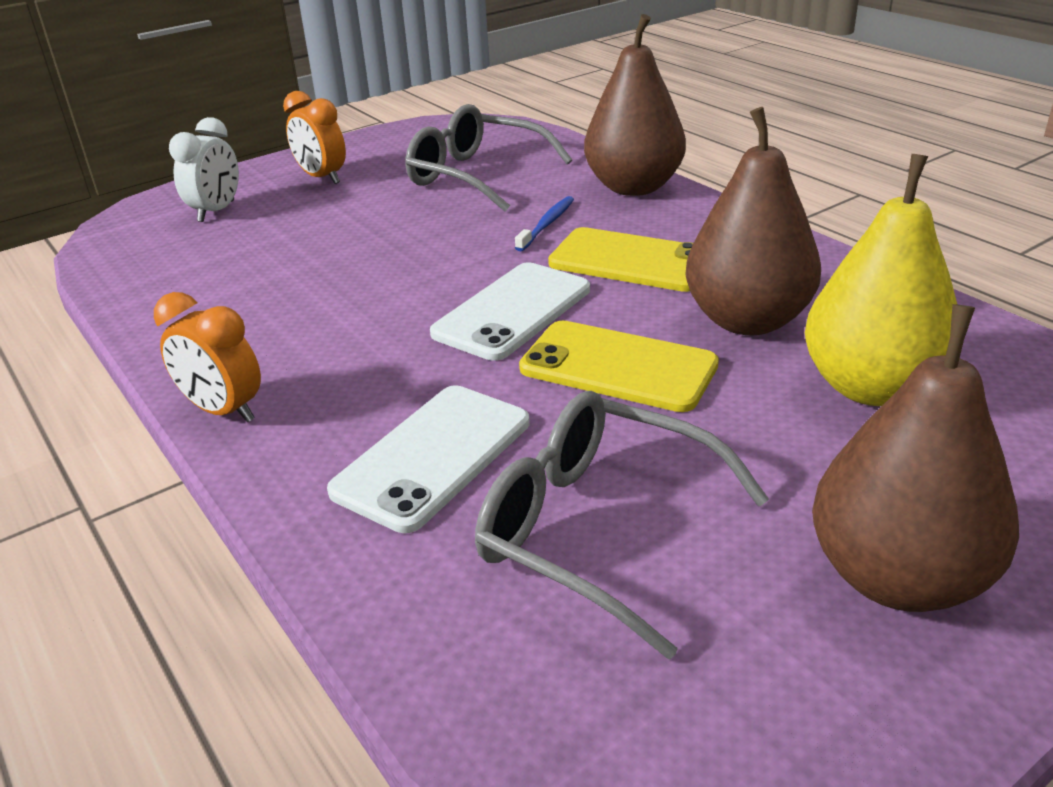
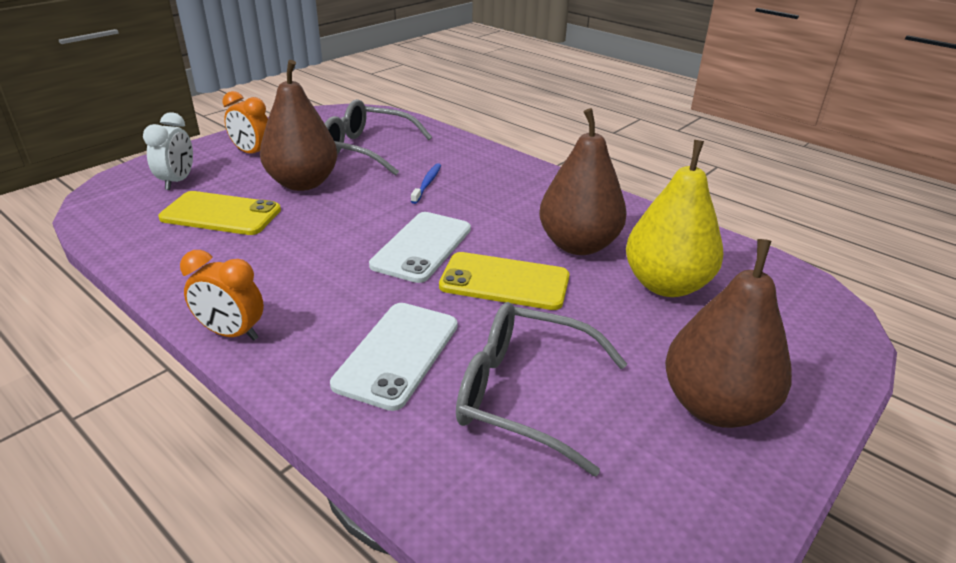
camera: 15 degrees left, 0 degrees up
(631, 261) = (492, 207): yellow phone -> yellow phone (221, 214)
(633, 187) = (478, 155): brown pear -> brown pear (303, 183)

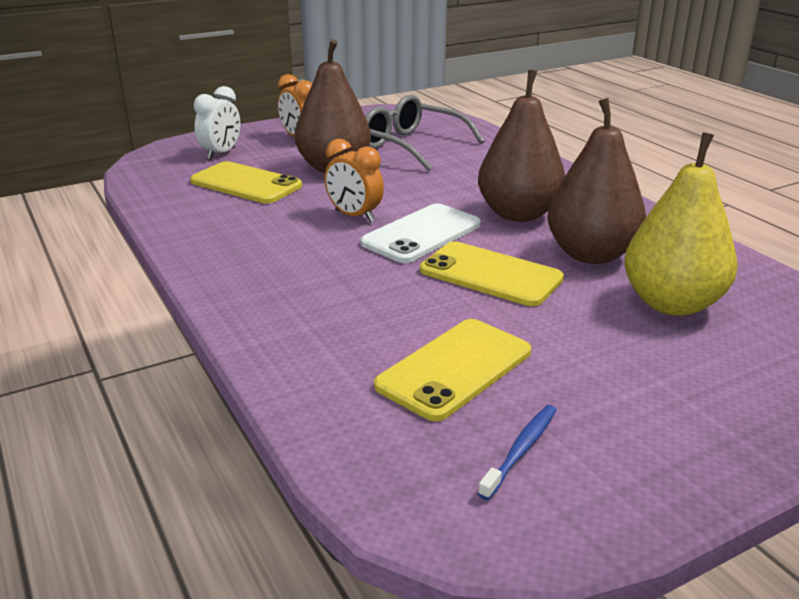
camera: 20 degrees right, 5 degrees down
(232, 333) = (209, 276): orange clock -> orange clock (354, 216)
(397, 354) = (349, 316): white phone -> none
(427, 183) = (457, 181): blue toothbrush -> blue toothbrush (521, 450)
(523, 394) = (454, 369): grey glasses -> yellow phone
(715, 406) = (660, 417): brown pear -> brown pear (518, 214)

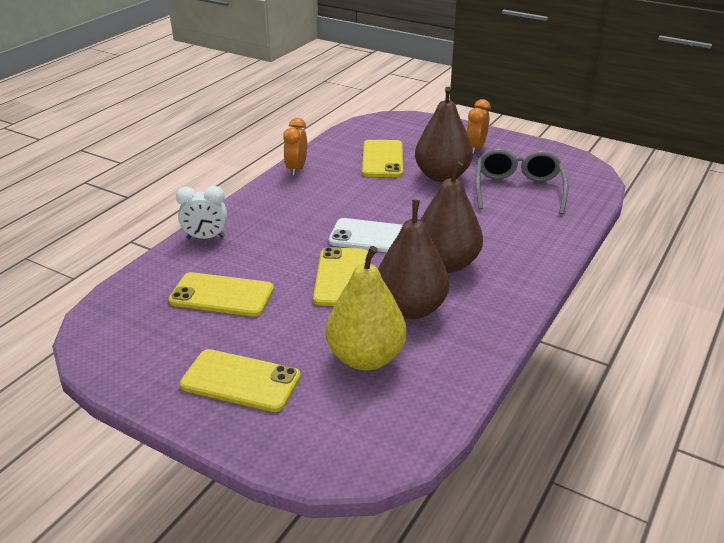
camera: 60 degrees right, 5 degrees up
(221, 154) = (417, 135): white clock -> white clock (205, 238)
(354, 216) = (376, 207): orange clock -> orange clock (296, 169)
(521, 450) = (159, 336): blue toothbrush -> none
(677, 401) = (241, 381): none -> yellow phone

